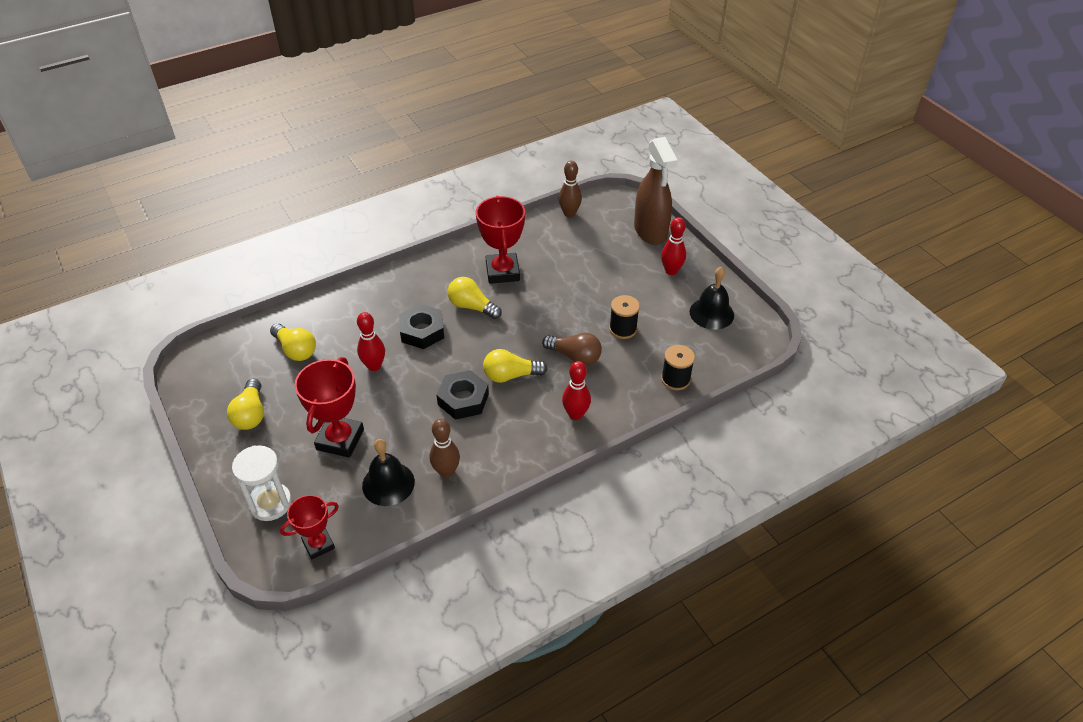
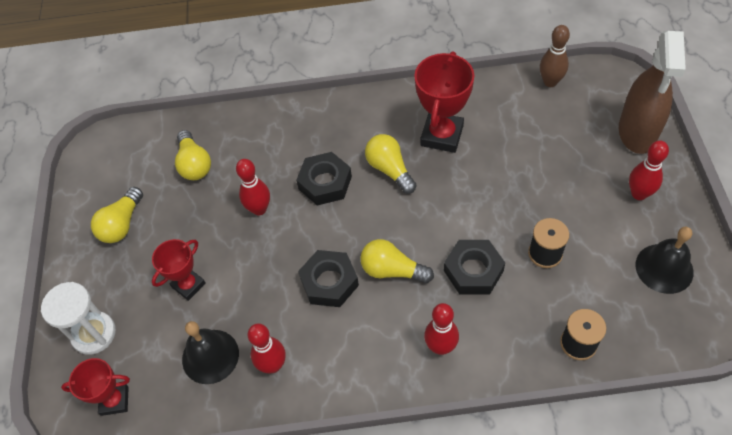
camera: 30 degrees right, 10 degrees up
(340, 439) = (188, 285): red trophy -> red trophy, size x0.62
(446, 471) = (273, 365): brown bowling pin -> red bowling pin
(575, 356) = (473, 271): brown light bulb -> black nut

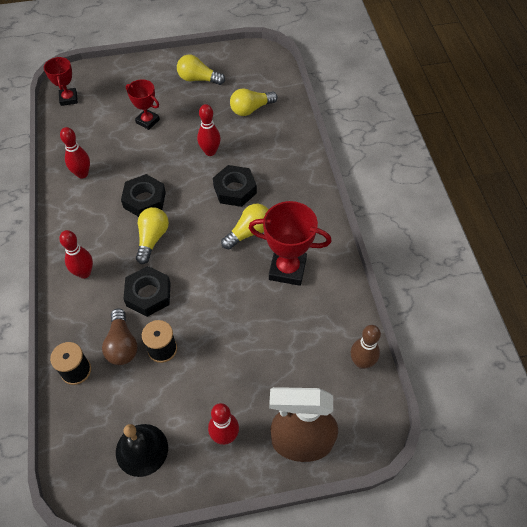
camera: 80 degrees right, 0 degrees up
(94, 334) = (115, 81): white hourglass -> none
(210, 356) = (93, 140): black bell -> none
(541, 295) = (122, 345): none -> brown light bulb

